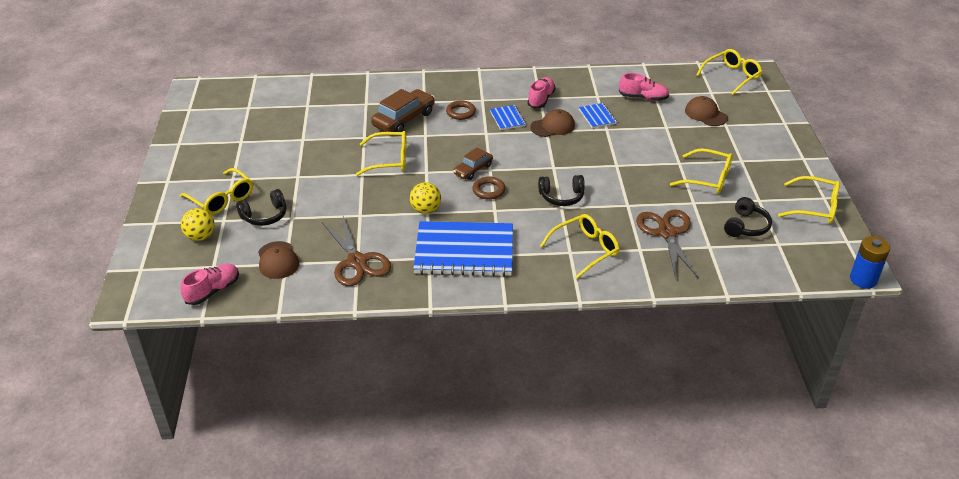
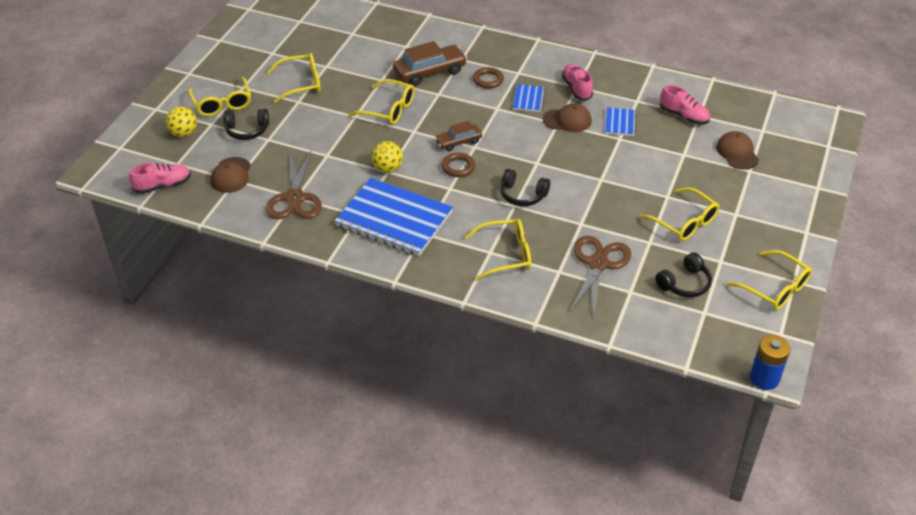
camera: 25 degrees right, 5 degrees up
(541, 99) = (576, 88): pink shoe -> pink shoe turned 60 degrees counterclockwise
(732, 76) = (800, 119): yellow glasses -> yellow glasses (301, 83)

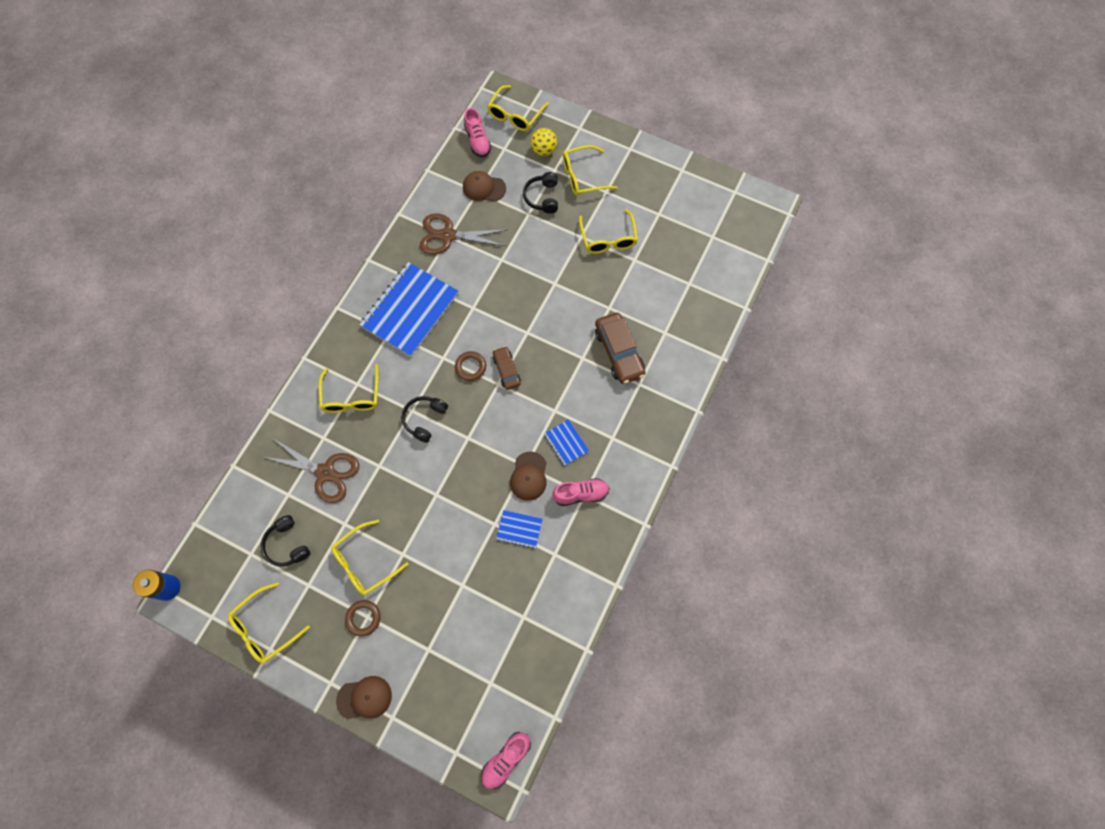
camera: 95 degrees right, 25 degrees up
(387, 168) = (477, 308): yellow ball -> none
(389, 109) = (562, 312): yellow glasses -> yellow glasses (515, 115)
(488, 80) = (601, 407): brown ring -> brown ring (363, 618)
(528, 99) = (566, 443): blue notebook -> blue notebook turned 45 degrees clockwise
(684, 116) = (524, 600): pink shoe -> pink shoe (506, 759)
(737, 153) = (457, 643): brown cap -> brown cap (364, 698)

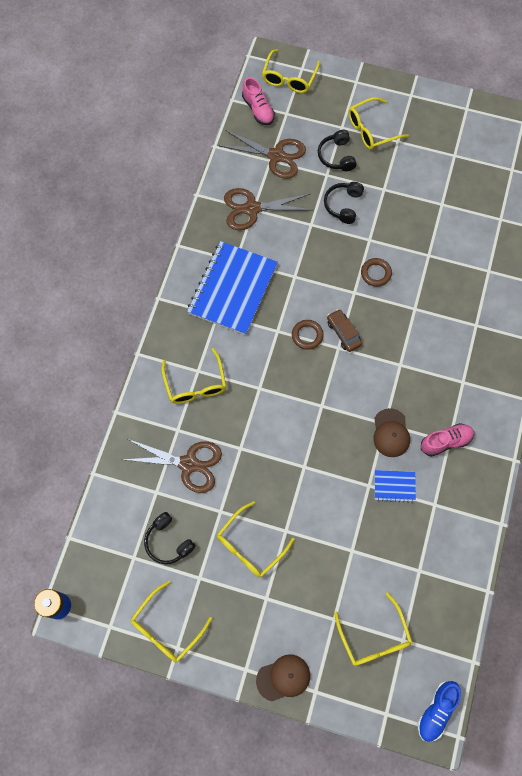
camera: 10 degrees left, 0 degrees up
(363, 618) = (263, 600): brown ring -> brown ring (376, 273)
(424, 419) = (274, 394): black headphones -> black headphones (343, 205)
(484, 188) = (276, 156): brown cap -> brown scissors
(506, 759) = (436, 711): pink shoe -> blue shoe
(544, 150) = (326, 109): yellow ball -> none
(566, 443) = (419, 394): blue notebook -> none
(608, 239) = (411, 187): yellow glasses -> yellow glasses (374, 637)
(619, 352) = (449, 297): brown car -> none

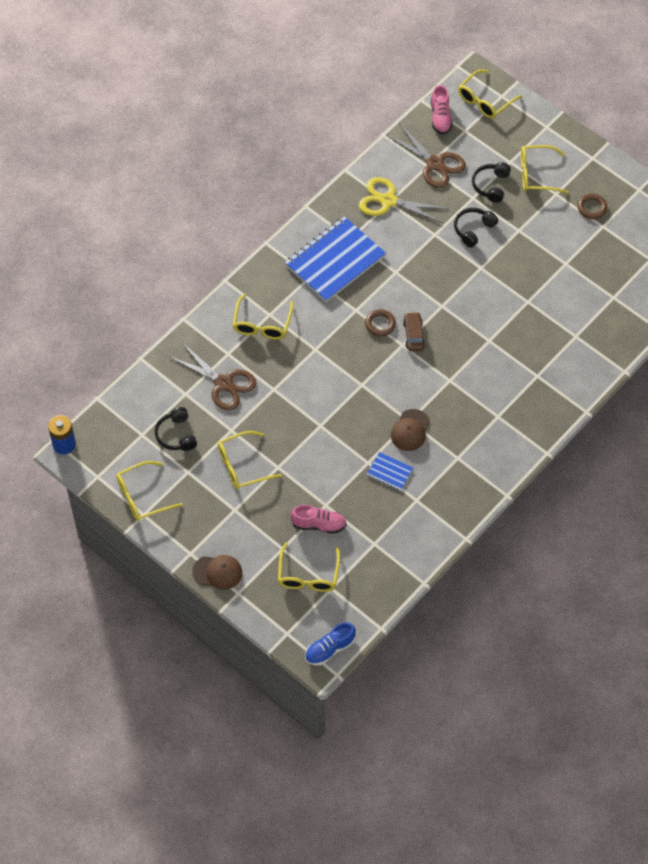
camera: 25 degrees right, 10 degrees down
(252, 209) = (388, 201): brown scissors -> yellow scissors
(376, 273) = (470, 298): brown ring -> brown ring (592, 208)
(445, 441) = (454, 456): pink shoe -> pink shoe (319, 524)

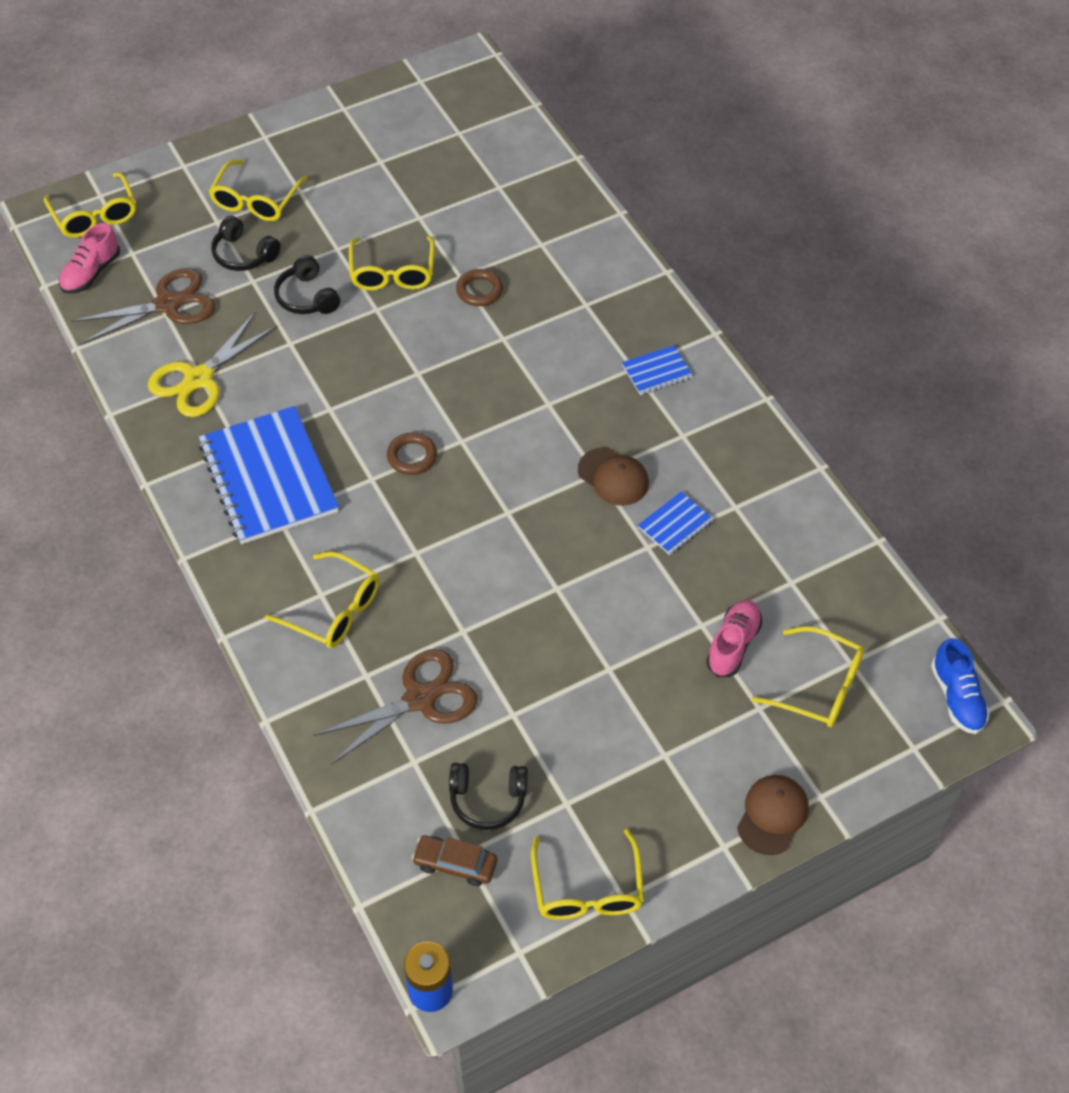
camera: 70 degrees left, 5 degrees down
(242, 466) = (586, 719): yellow glasses -> yellow glasses (392, 273)
(413, 335) = (451, 422): brown car -> brown car (455, 864)
(440, 117) = (91, 273): pink shoe -> pink shoe turned 105 degrees clockwise
(501, 430) = (656, 371): none -> blue notebook
(592, 208) = (345, 163): brown ring -> brown ring (479, 290)

